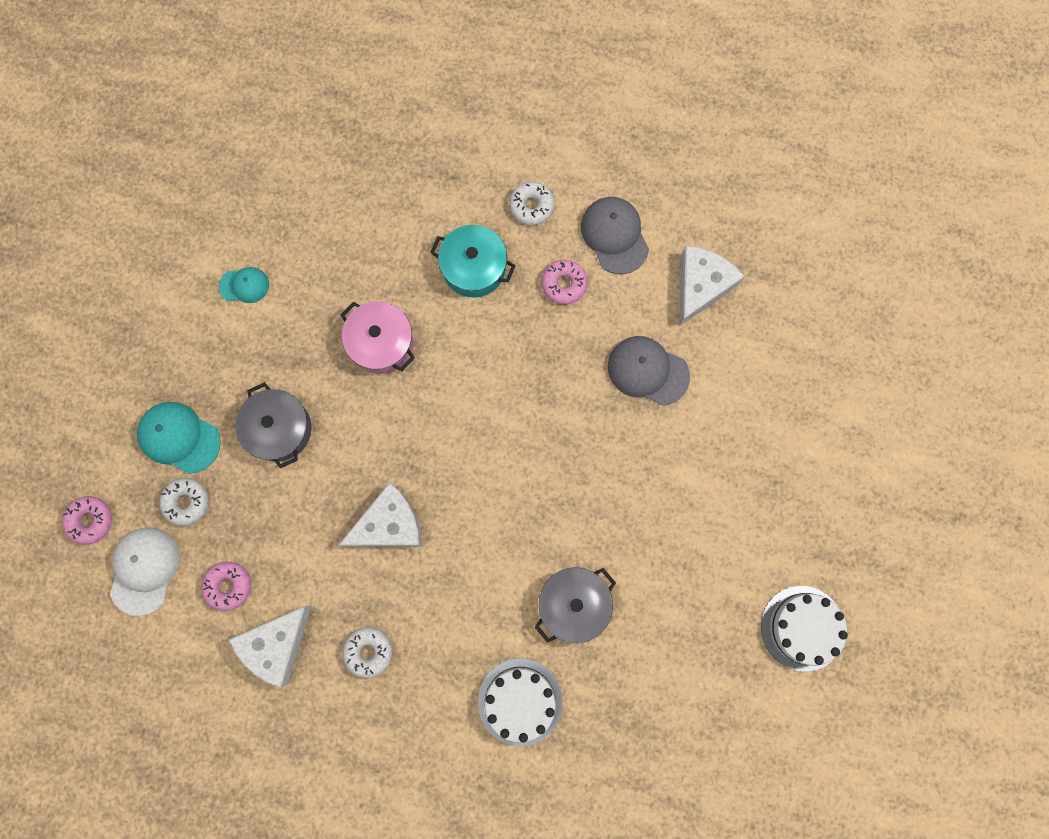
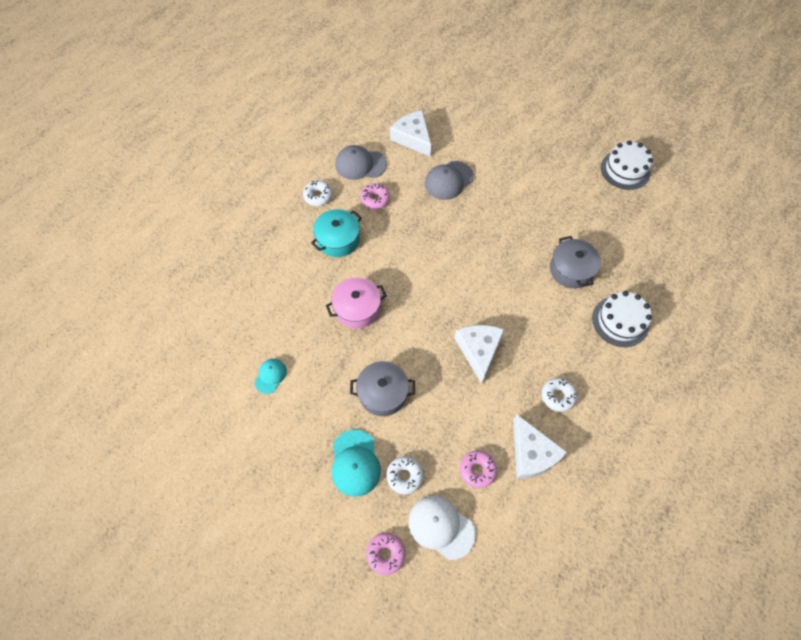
camera: 65 degrees left, 15 degrees down
(179, 437) = (355, 463): turquoise cap -> turquoise cap turned 60 degrees counterclockwise

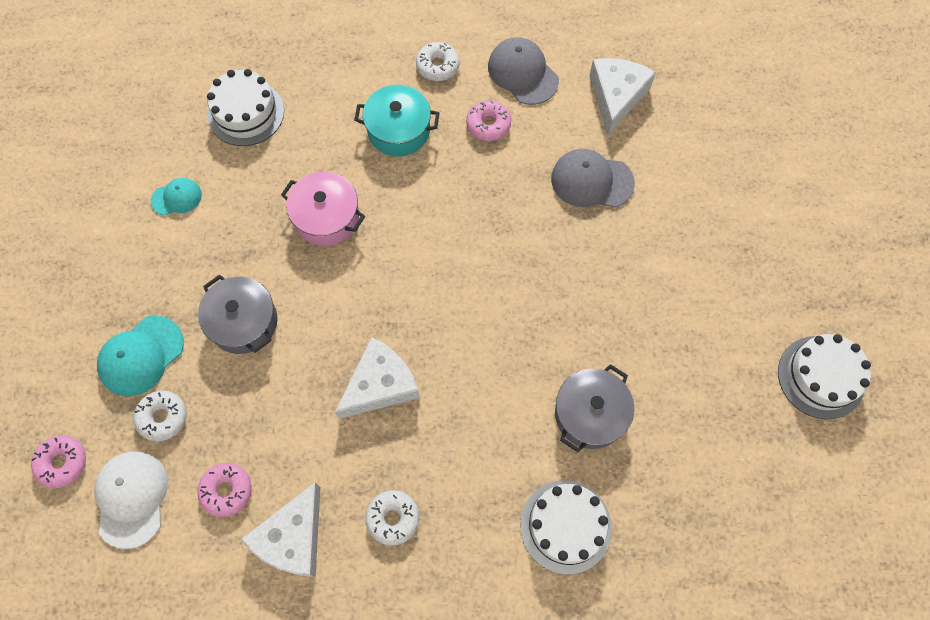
camera: 50 degrees right, 5 degrees up
(252, 303) = (246, 113): none -> white cake

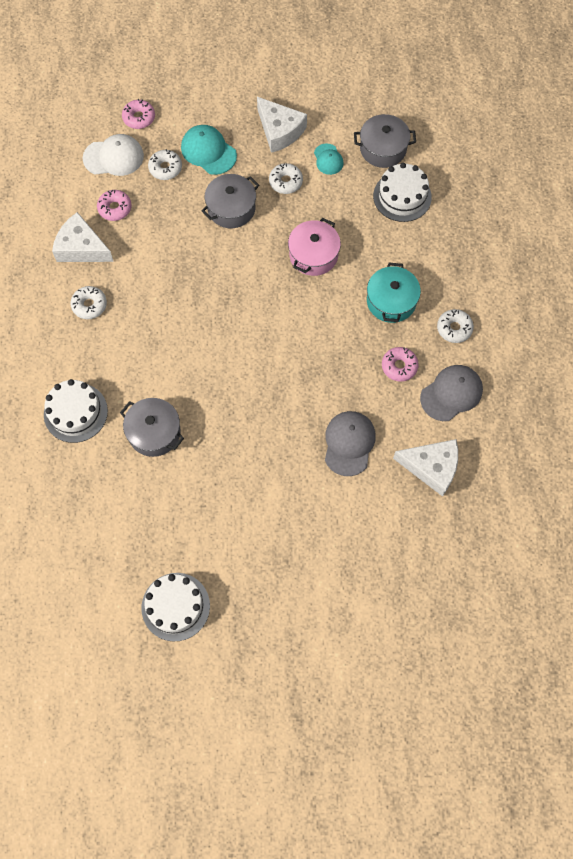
camera: 90 degrees right, 0 degrees up
(169, 132) = (383, 149): none -> grey pot
(207, 251) = (285, 182): none -> white donut
(380, 385) = (182, 295): white cheese -> white cheese (280, 131)

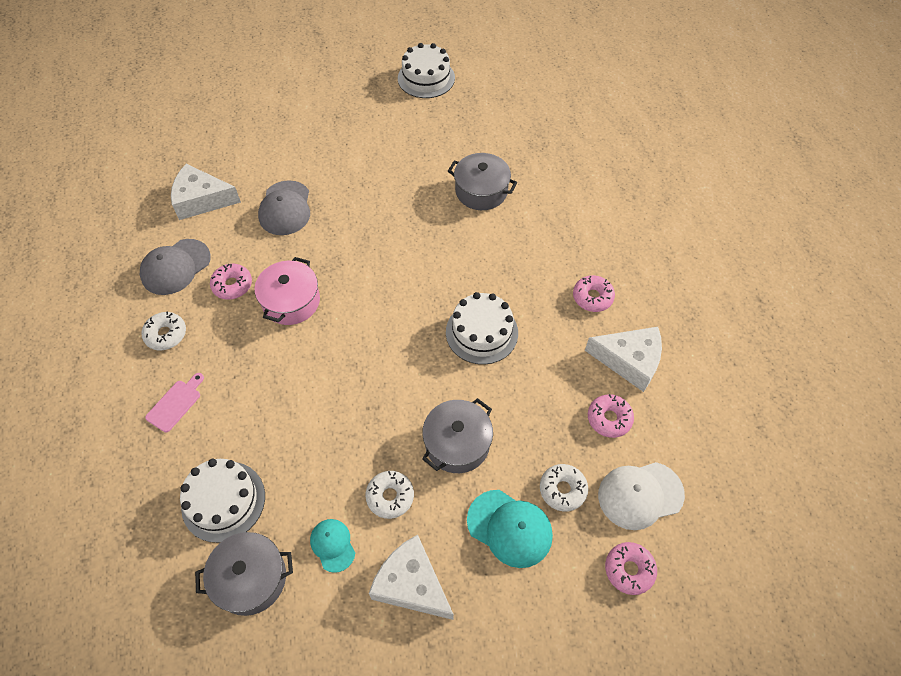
camera: 170 degrees right, 10 degrees down
(75, 412) = (564, 196): white cake -> white cake (481, 332)
(89, 305) = (592, 297): white donut -> pink donut
(313, 255) = (340, 397): pink pot -> pink pot (291, 301)
(391, 301) = (240, 354): turquoise pot -> none
(441, 269) = (175, 403): none -> pink cutting board

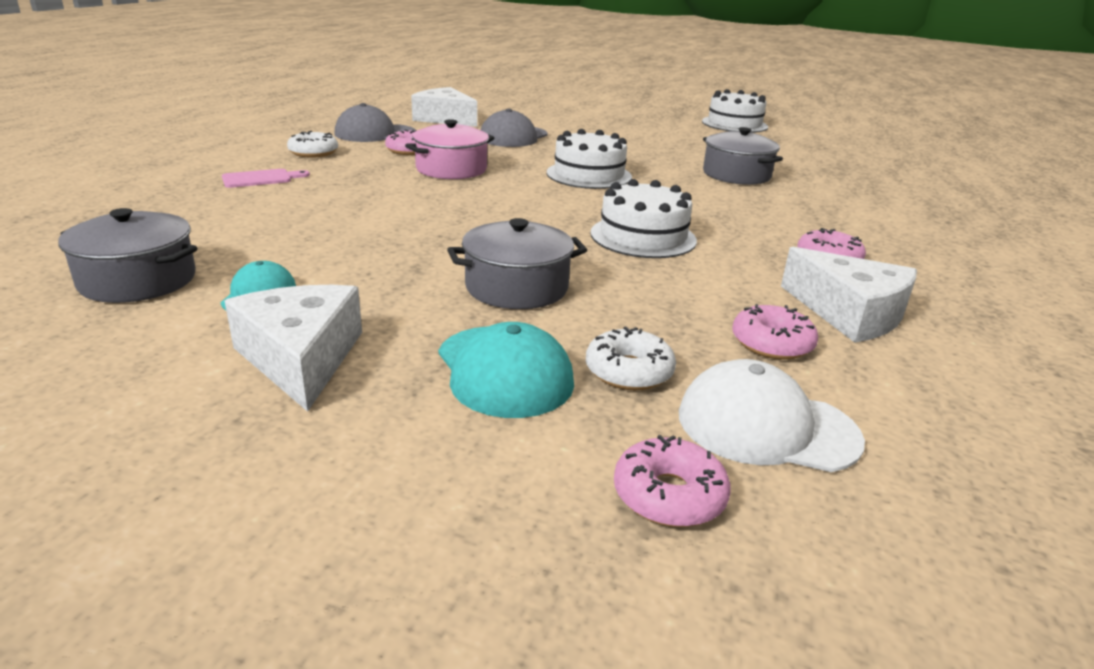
camera: 30 degrees right, 30 degrees down
(223, 501) = (204, 232): white cake -> white cake (589, 175)
(390, 496) = (378, 290): white donut -> none

